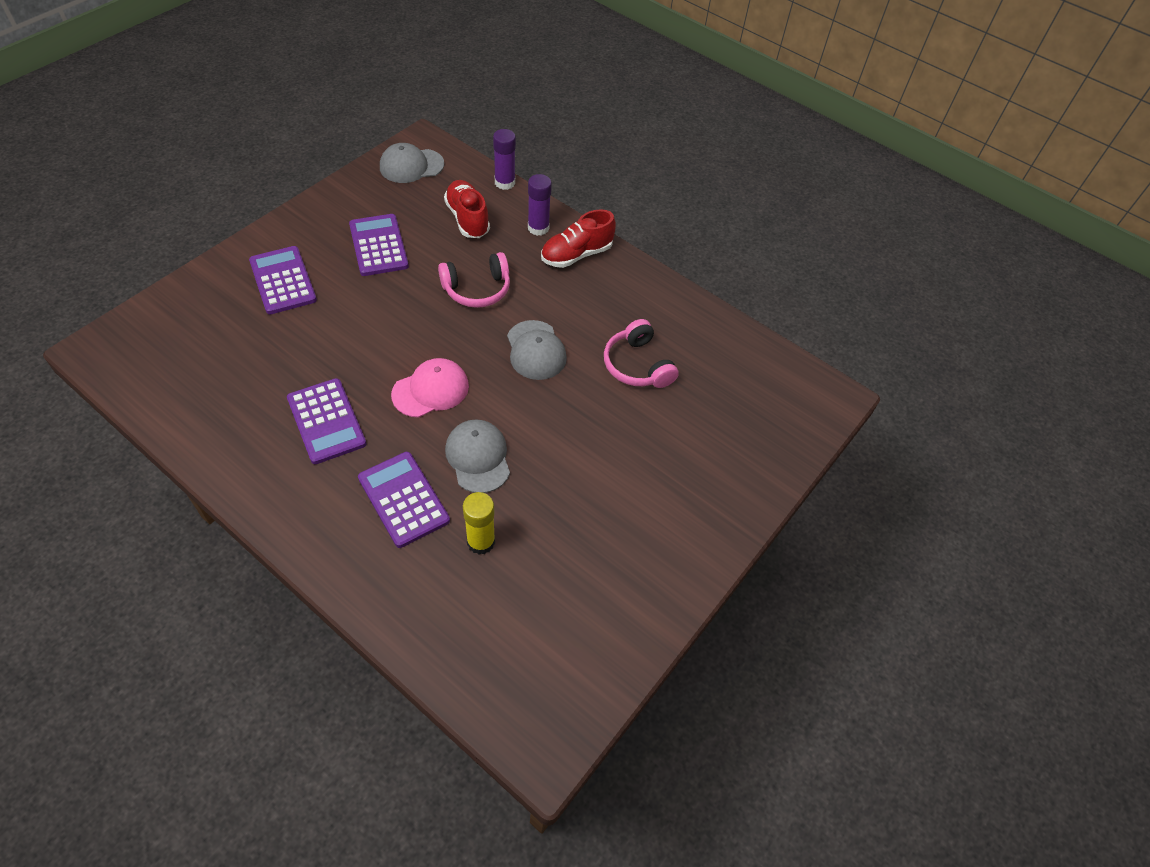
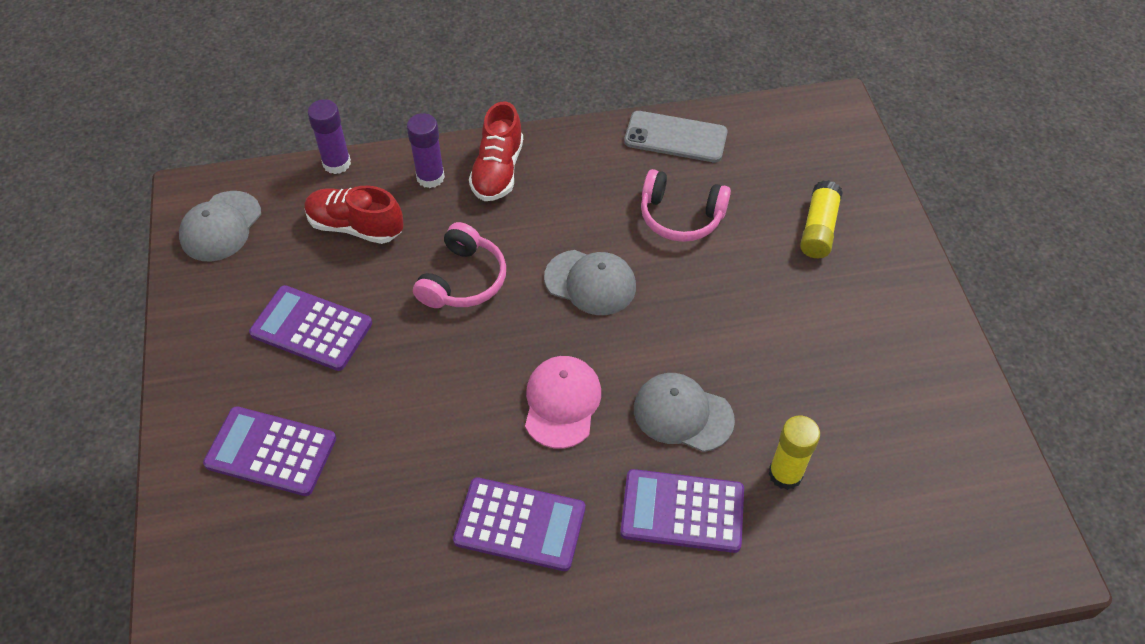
camera: 45 degrees left, 0 degrees up
(702, 324) = (675, 137): none -> grey phone
(708, 448) = (818, 229): none -> yellow glue stick

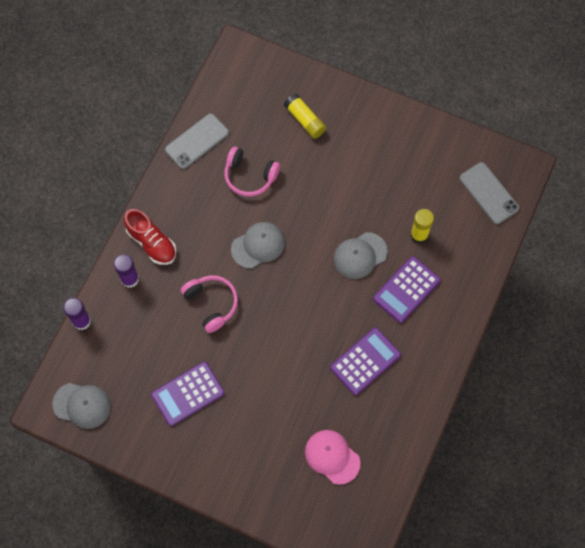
camera: 55 degrees left, 15 degrees up
(221, 226) = (82, 405): grey cap -> grey cap turned 45 degrees counterclockwise
(271, 451) = (248, 450): purple calculator -> none
(355, 227) = (135, 336): red shoe -> none
(562, 403) = (316, 303): pink cap -> pink cap (332, 457)
(680, 216) = (250, 176): pink headphones -> pink headphones turned 60 degrees clockwise
(946, 533) = (488, 193): none -> grey phone

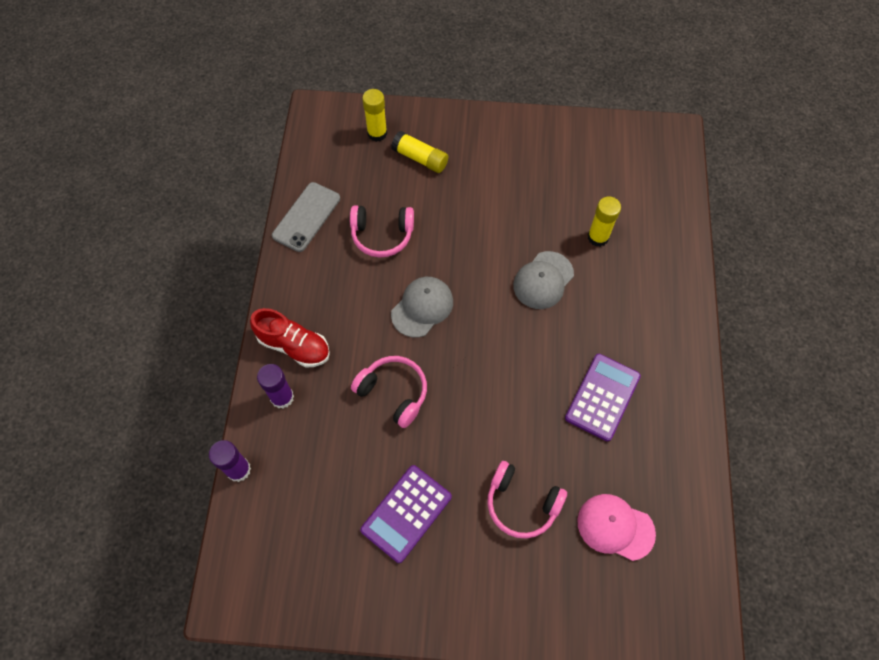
camera: 20 degrees left, 5 degrees down
(82, 405) = (275, 578): grey cap -> none
(272, 416) = (521, 503): none -> pink headphones
(278, 86) = (377, 133): none -> yellow glue stick
(406, 289) = (611, 300): purple calculator -> none
(488, 193) = (651, 171): grey phone -> none

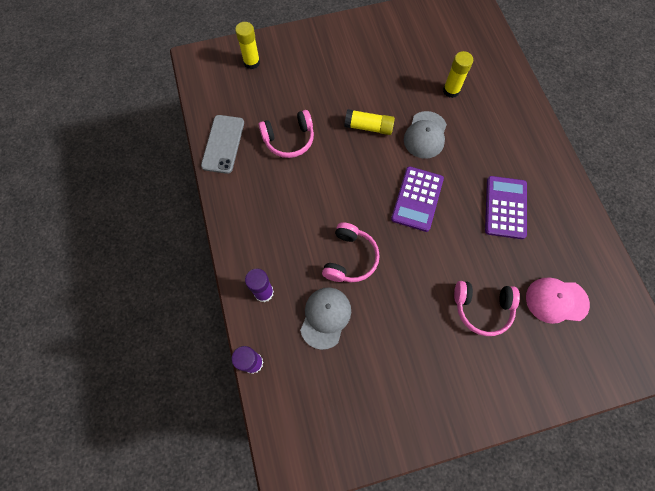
camera: 20 degrees left, 5 degrees up
(294, 346) = (256, 248): red shoe -> none
(393, 393) = (350, 258): pink headphones -> pink headphones turned 90 degrees clockwise
(406, 513) = (399, 348): purple calculator -> purple calculator (417, 199)
(420, 158) = (293, 72): yellow glue stick -> yellow glue stick (368, 127)
(422, 307) = (344, 185): grey cap -> grey cap (325, 317)

